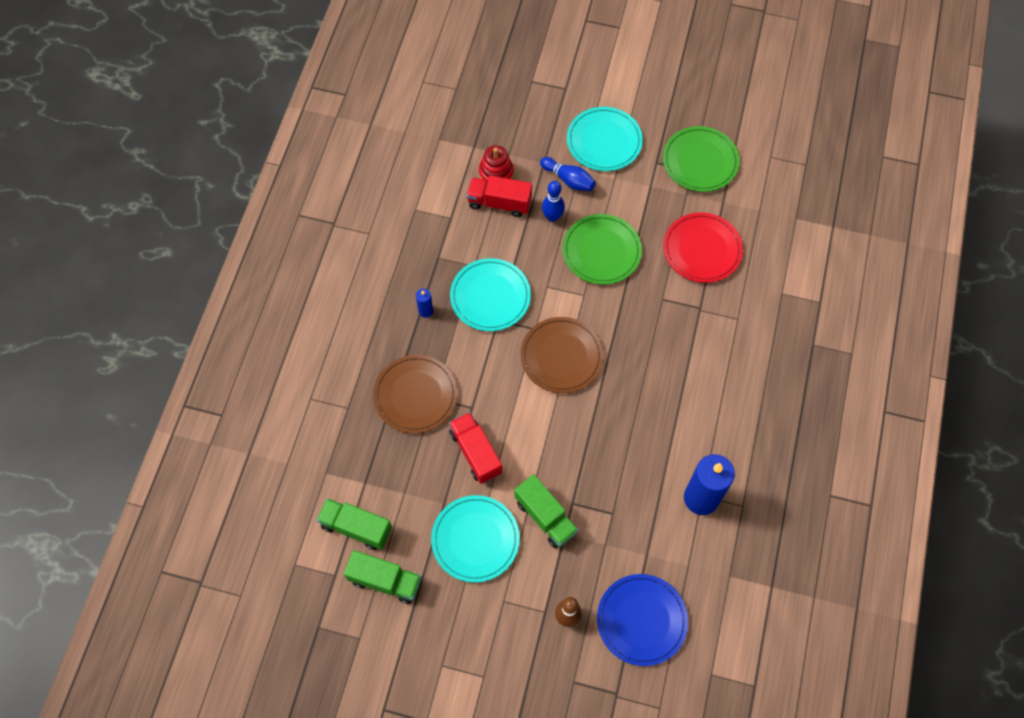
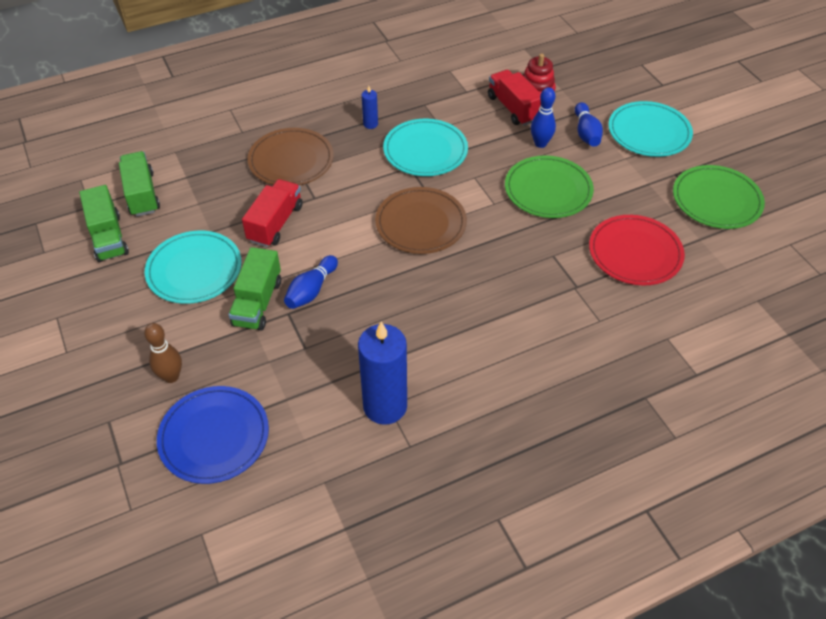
camera: 50 degrees right, 15 degrees down
(564, 473) = (311, 290): none -> blue bowling pin

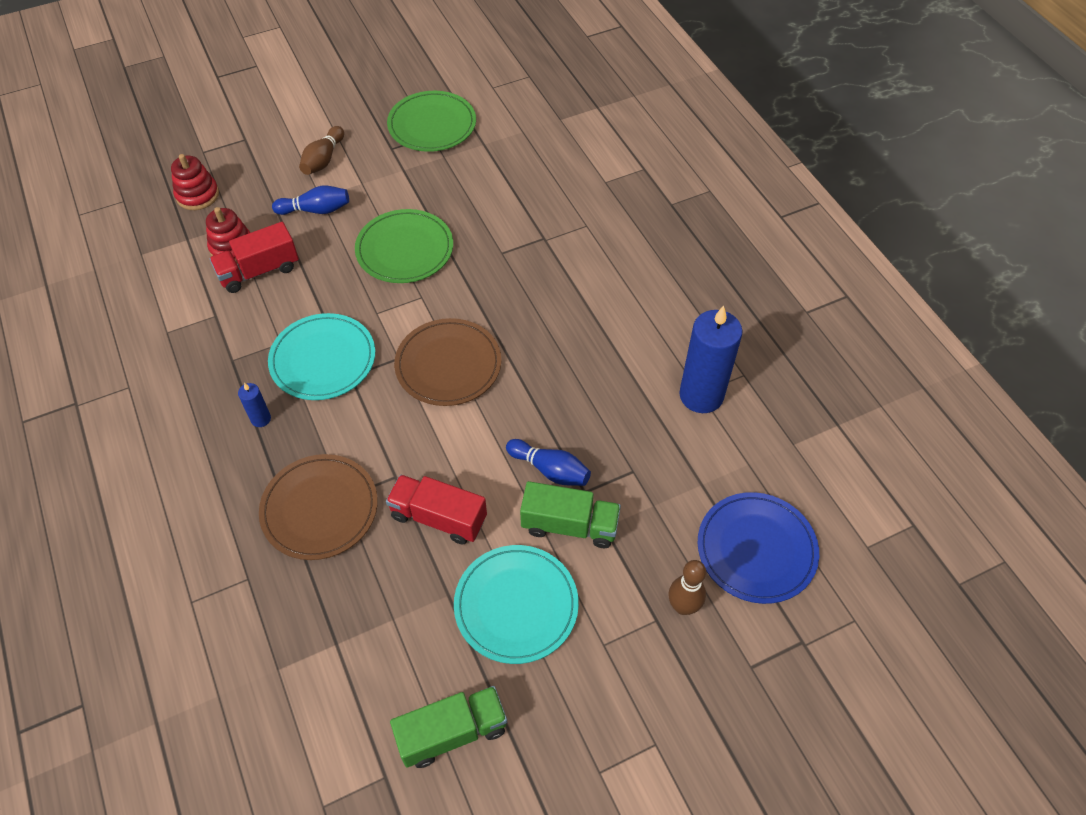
camera: 90 degrees left, 5 degrees up
(142, 194) = (367, 701): green truck -> none
(540, 143) = (327, 250): blue bowling pin -> none
(590, 67) = (197, 195): none -> red stacking toy
(635, 253) = (500, 191): red plate -> none
(649, 132) = (323, 160): turquoise plate -> brown bowling pin

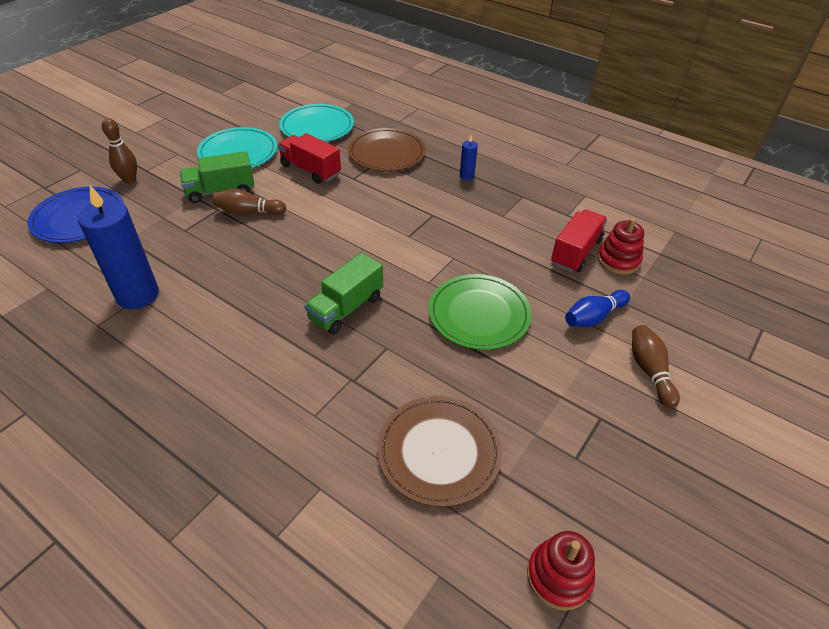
camera: 150 degrees right, 10 degrees down
(197, 195) = (704, 288): red stacking toy -> red stacking toy (559, 576)
(323, 359) = (462, 217): turquoise plate -> turquoise plate (317, 127)
(432, 125) = (591, 475): green plate -> none
(438, 517) = (310, 170): red truck -> red truck turned 135 degrees counterclockwise
(448, 365) = (366, 244): brown plate -> brown plate (439, 451)
(452, 732) = (248, 109): green truck -> green truck (346, 308)
(550, 470) = (248, 212): blue bowling pin -> brown bowling pin

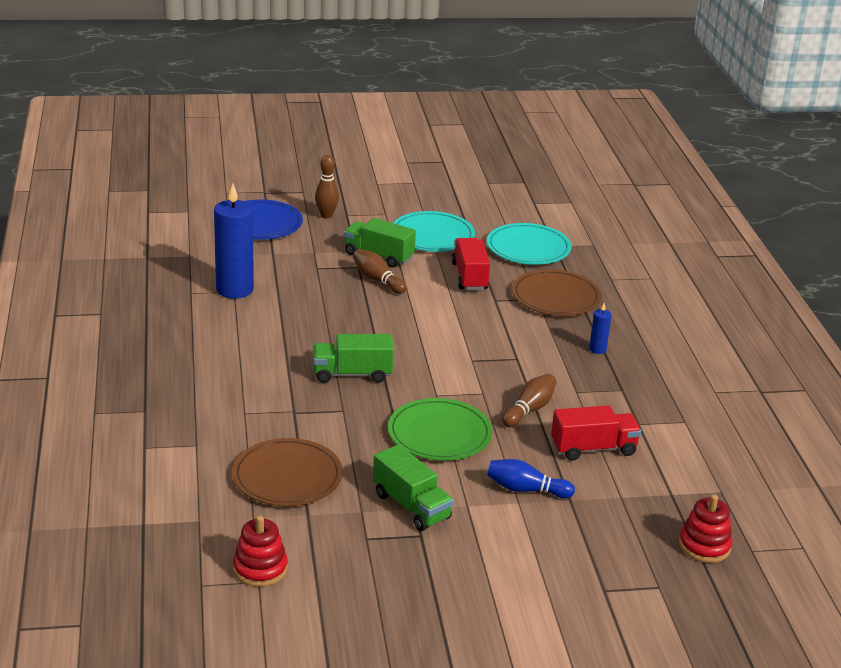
camera: 45 degrees right, 15 degrees down
(557, 396) = (411, 506): none -> green truck
(618, 260) = (621, 475): red stacking toy -> red stacking toy (704, 546)
(649, 371) = (507, 541): brown bowling pin -> brown bowling pin (529, 409)

